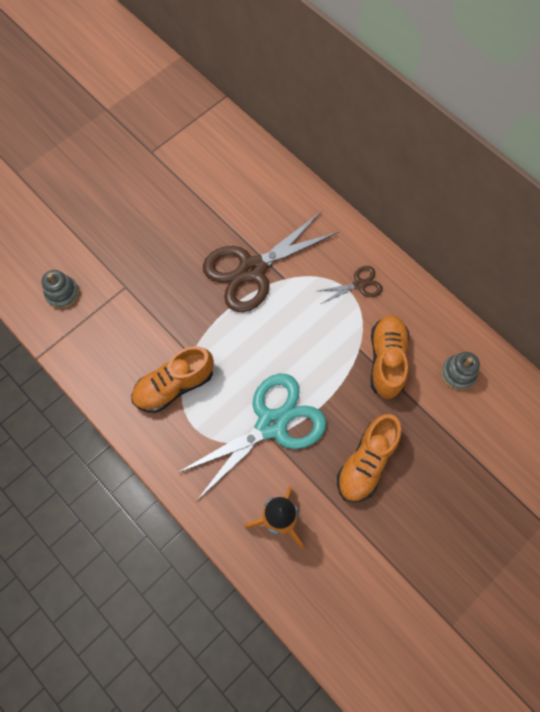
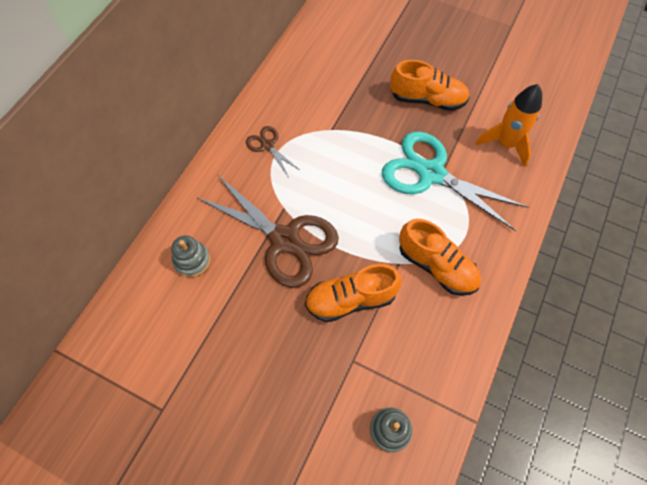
camera: 110 degrees left, 5 degrees down
(386, 360) = (333, 107): orange shoe -> orange shoe (350, 299)
(458, 373) = (323, 59): grey stacking toy -> grey stacking toy (192, 260)

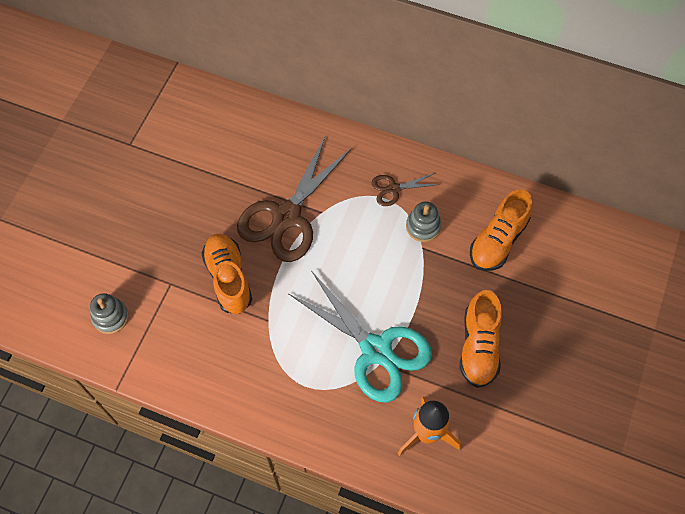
camera: 85 degrees right, 0 degrees up
(192, 260) = (261, 143): grey stacking toy -> grey stacking toy (423, 226)
(267, 145) = (393, 189): brown scissors -> brown scissors turned 150 degrees counterclockwise
(430, 173) = (376, 350): turquoise scissors -> turquoise scissors turned 105 degrees clockwise
(436, 266) = (267, 356): orange shoe -> orange shoe (498, 240)

